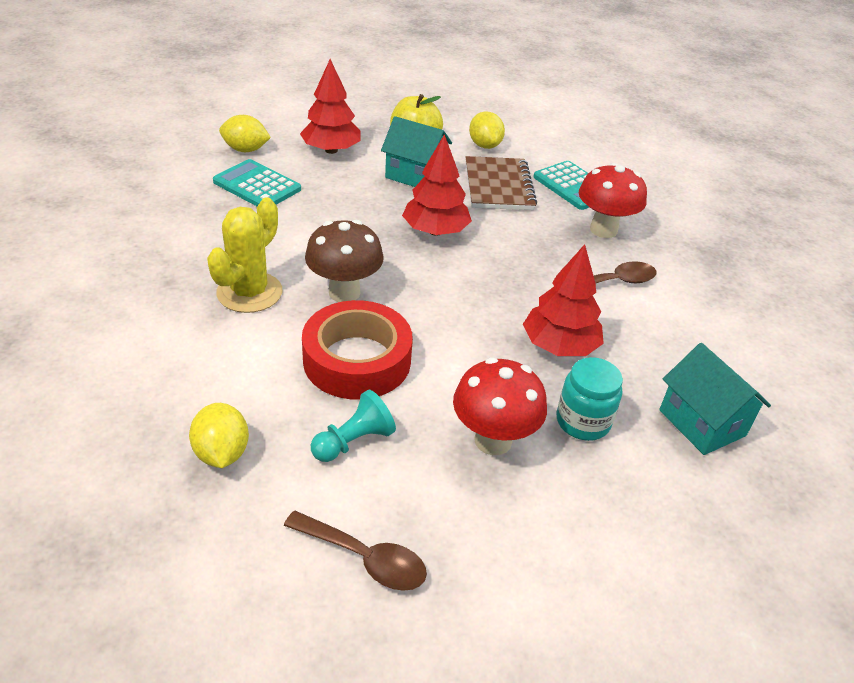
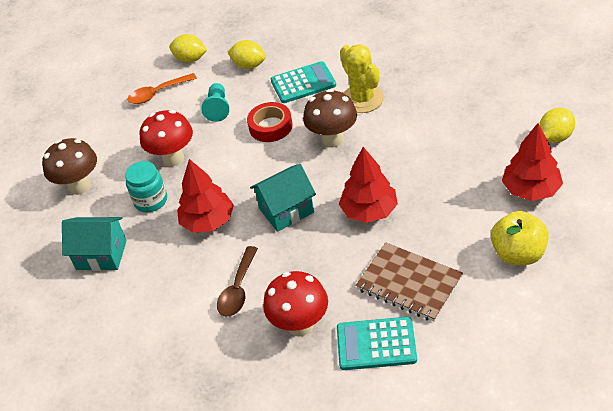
camera: 135 degrees right, 5 degrees up
(257, 186) = (492, 130): turquoise calculator -> turquoise calculator (303, 83)
(357, 360) = (270, 127): red tape -> red tape, size x0.65
(365, 558) = (157, 93): brown spoon -> orange spoon
(415, 175) = (459, 231): turquoise house -> turquoise house (286, 210)
(484, 145) = (488, 310): yellow lemon -> yellow lemon (190, 59)
(640, 533) = (80, 186): none -> brown mushroom

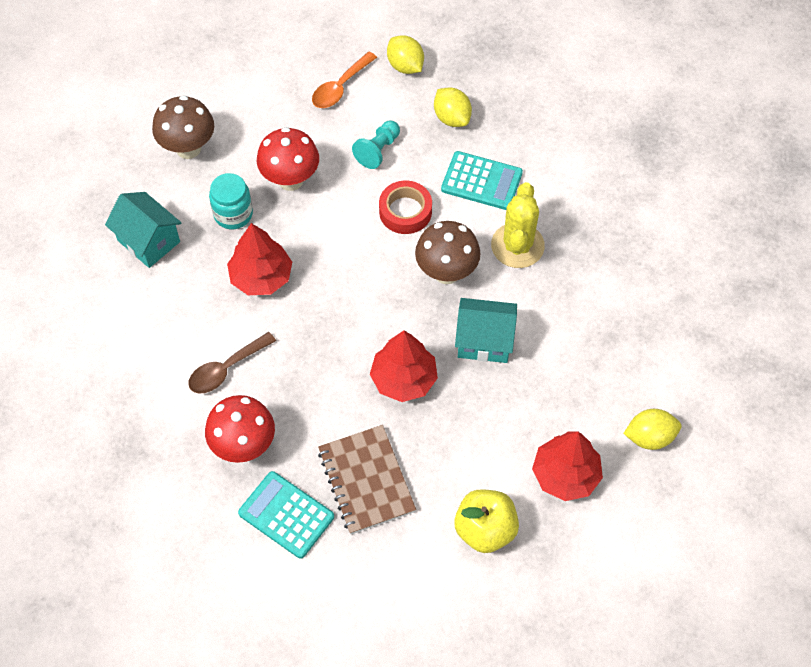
camera: 30 degrees right, 15 degrees up
(157, 93) = (340, 87): orange spoon -> orange spoon turned 60 degrees counterclockwise
(286, 210) = (335, 319): turquoise house -> turquoise house (484, 341)

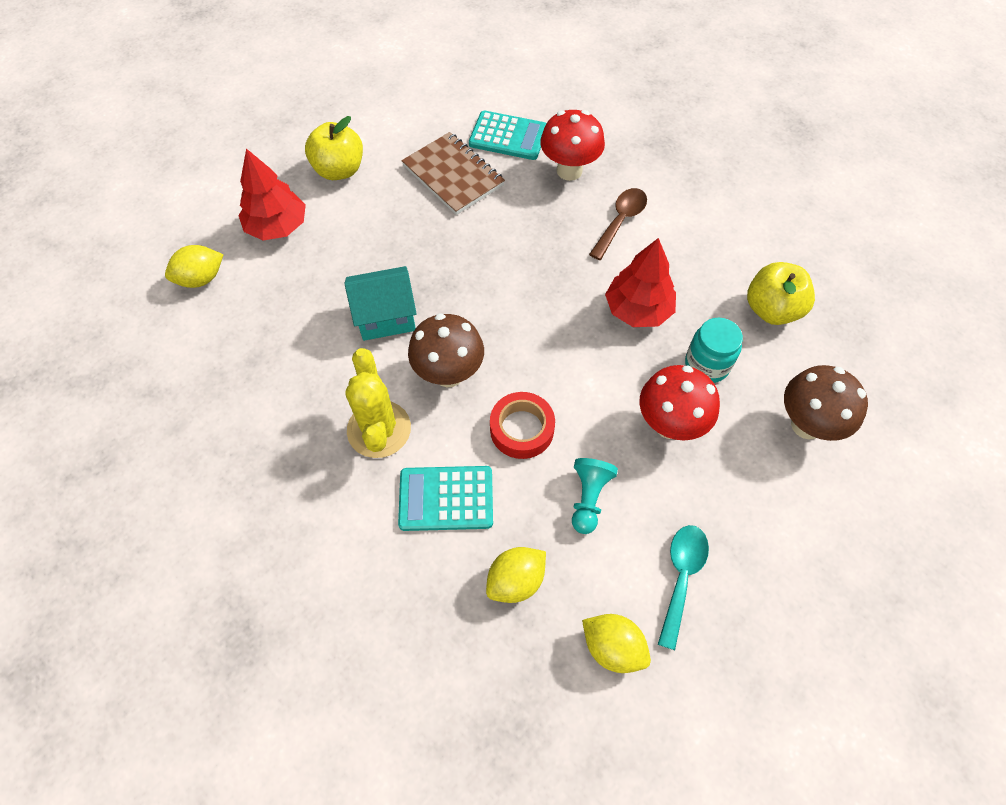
camera: 160 degrees right, 0 degrees up
(149, 241) = (771, 309): turquoise house -> yellow apple
(340, 87) = (681, 577): orange spoon -> turquoise spoon
(404, 379) = (453, 260): red tree -> none
(452, 118) = (516, 581): yellow lemon -> yellow lemon turned 75 degrees counterclockwise

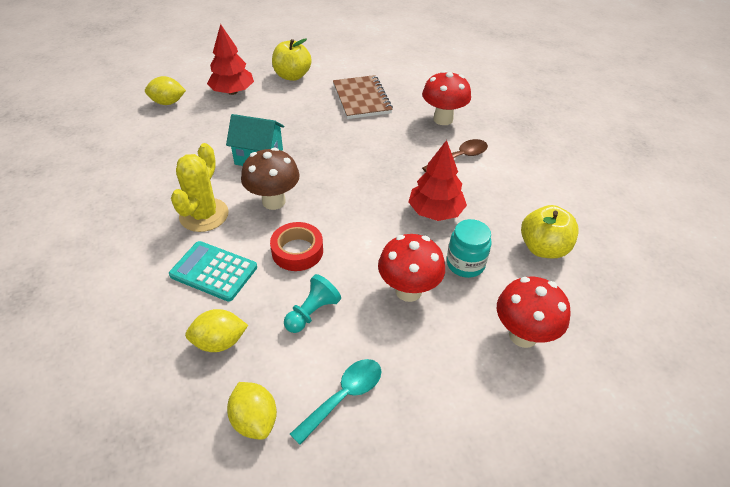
camera: 25 degrees right, 15 degrees down
(508, 136) = (414, 90): turquoise calculator -> none
(806, 425) = (523, 335): brown mushroom -> red mushroom

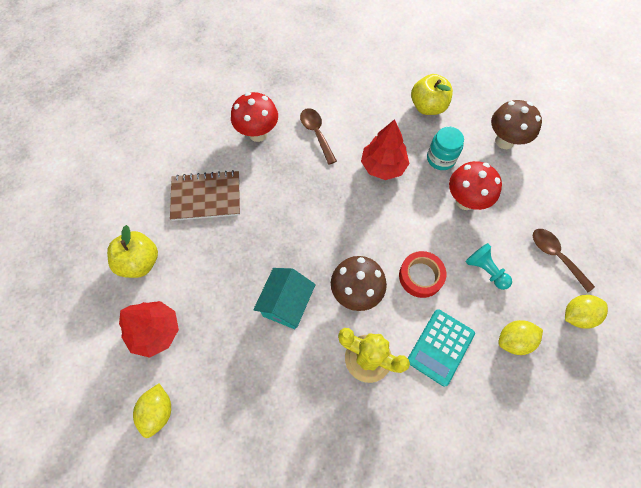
camera: 80 degrees left, 20 degrees up
(219, 342) = (513, 340): yellow lemon -> yellow lemon turned 75 degrees clockwise
(344, 396) = (556, 256): turquoise spoon -> brown spoon
(523, 335) = (504, 141): red mushroom -> brown mushroom

